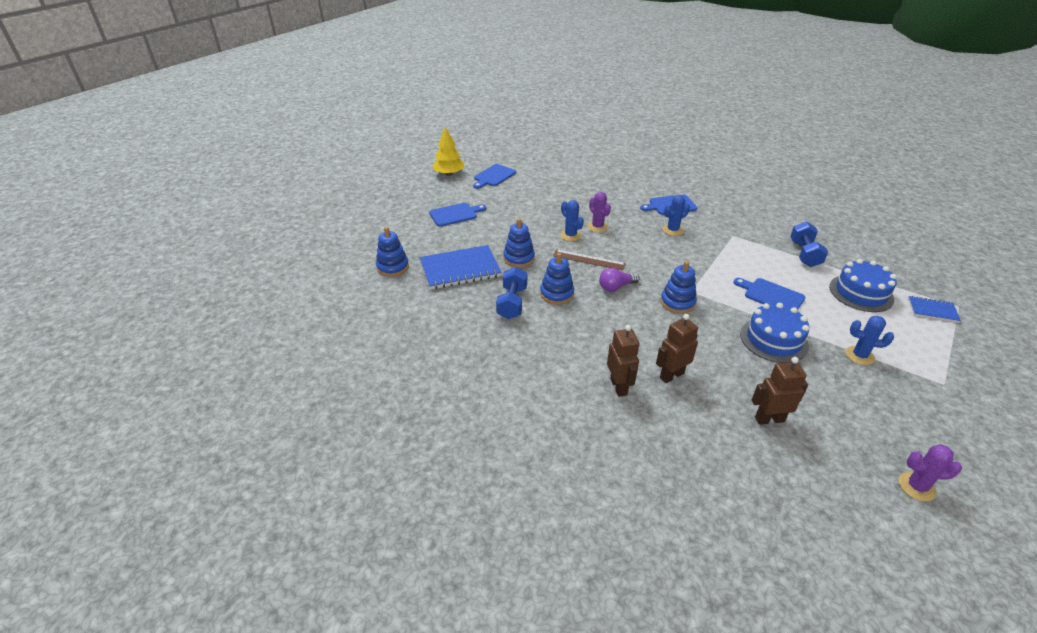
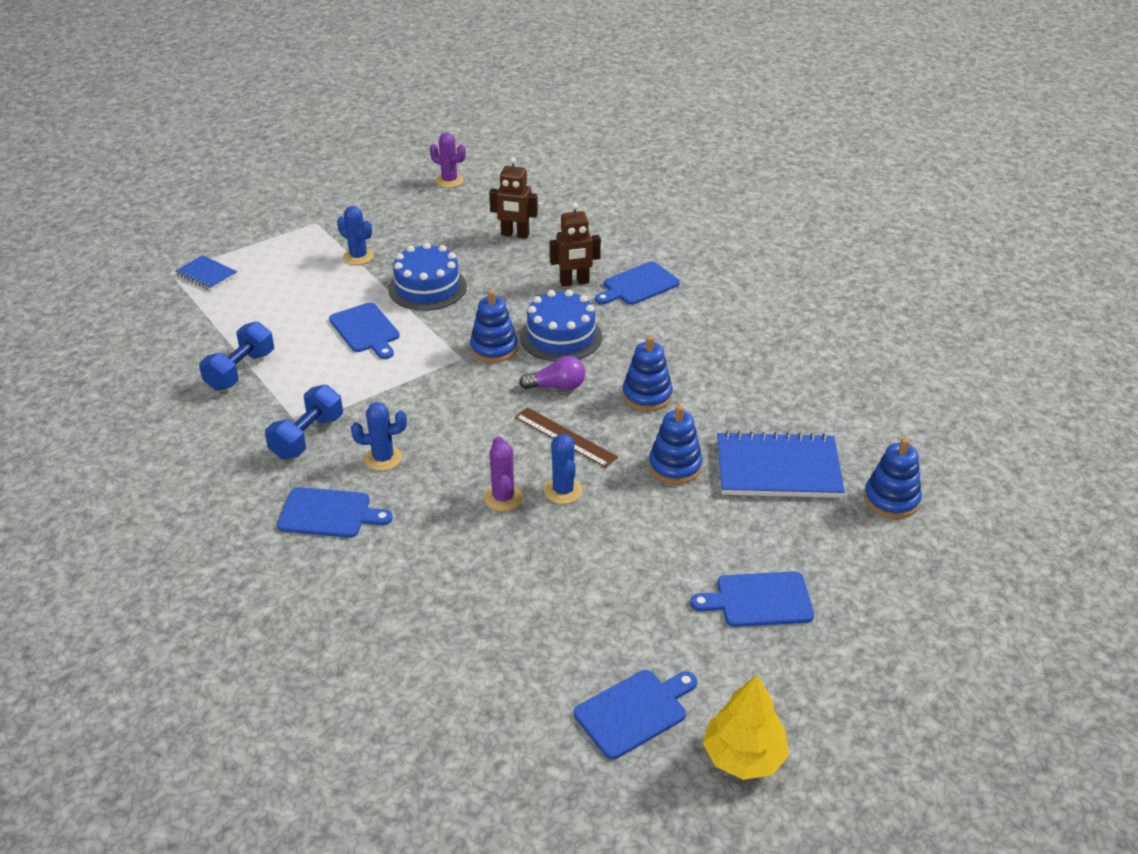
camera: 160 degrees left, 0 degrees up
(512, 303) = (716, 397): blue dumbbell -> blue dumbbell (307, 437)
(619, 386) = (638, 285): brown robot -> blue cutting board
(861, 293) = (253, 308): blue cake -> blue cake (561, 336)

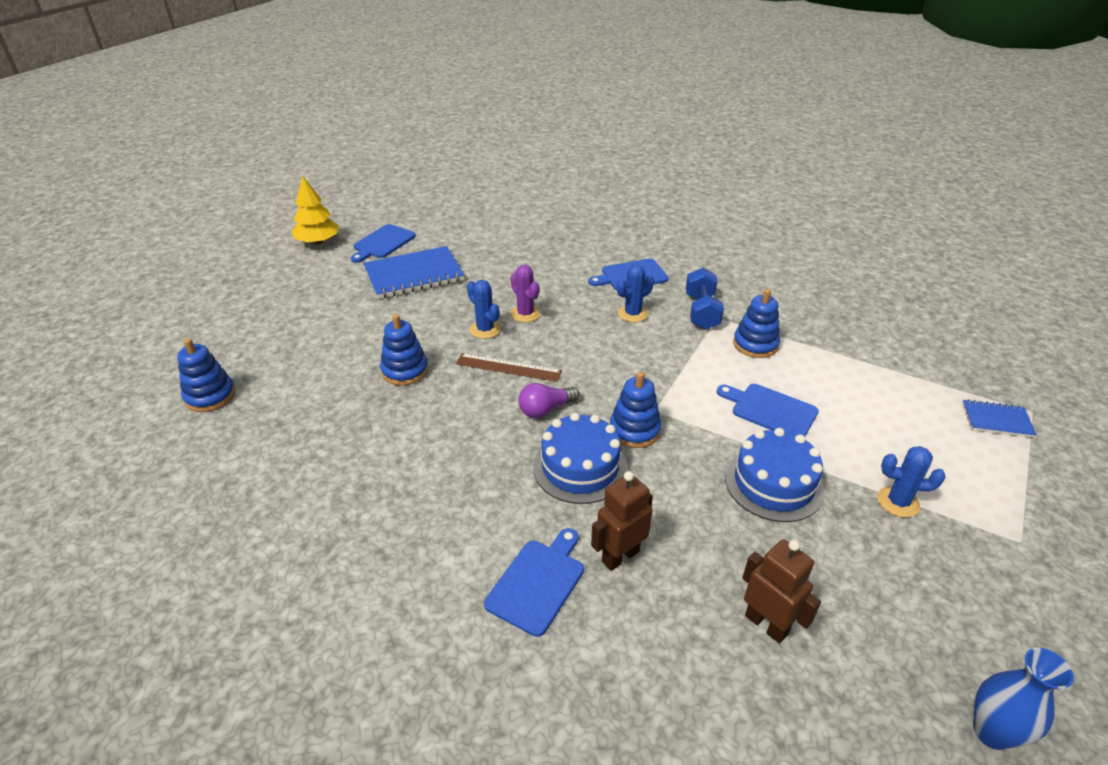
camera: 155 degrees right, 0 degrees up
(241, 371) = (816, 341): blue dumbbell -> none
(449, 181) = (992, 732): purple cactus -> blue vase
(515, 235) = (766, 624): brown robot -> brown robot turned 60 degrees clockwise
(647, 395) = (456, 427): blue stacking toy -> blue stacking toy (755, 344)
(759, 600) = (318, 305): blue cutting board -> none
(778, 468) = (314, 394): blue notebook -> blue notebook (414, 275)

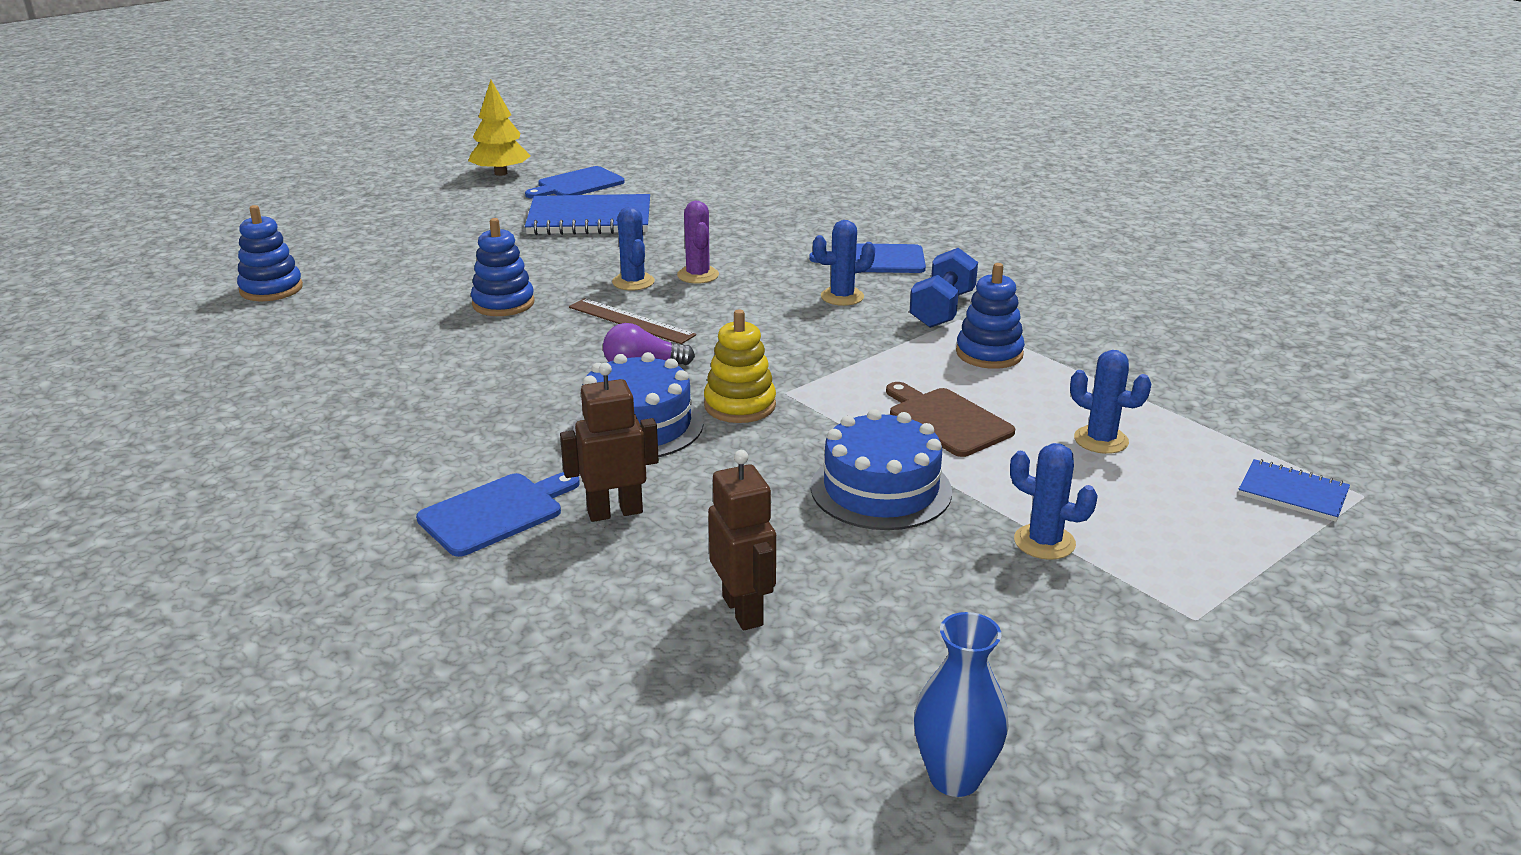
camera: 20 degrees right, 10 degrees down
(634, 430) = (740, 405): blue stacking toy -> yellow stacking toy
(770, 410) = (946, 420): blue cutting board -> brown cutting board
(868, 404) = (1101, 440): none -> blue cactus

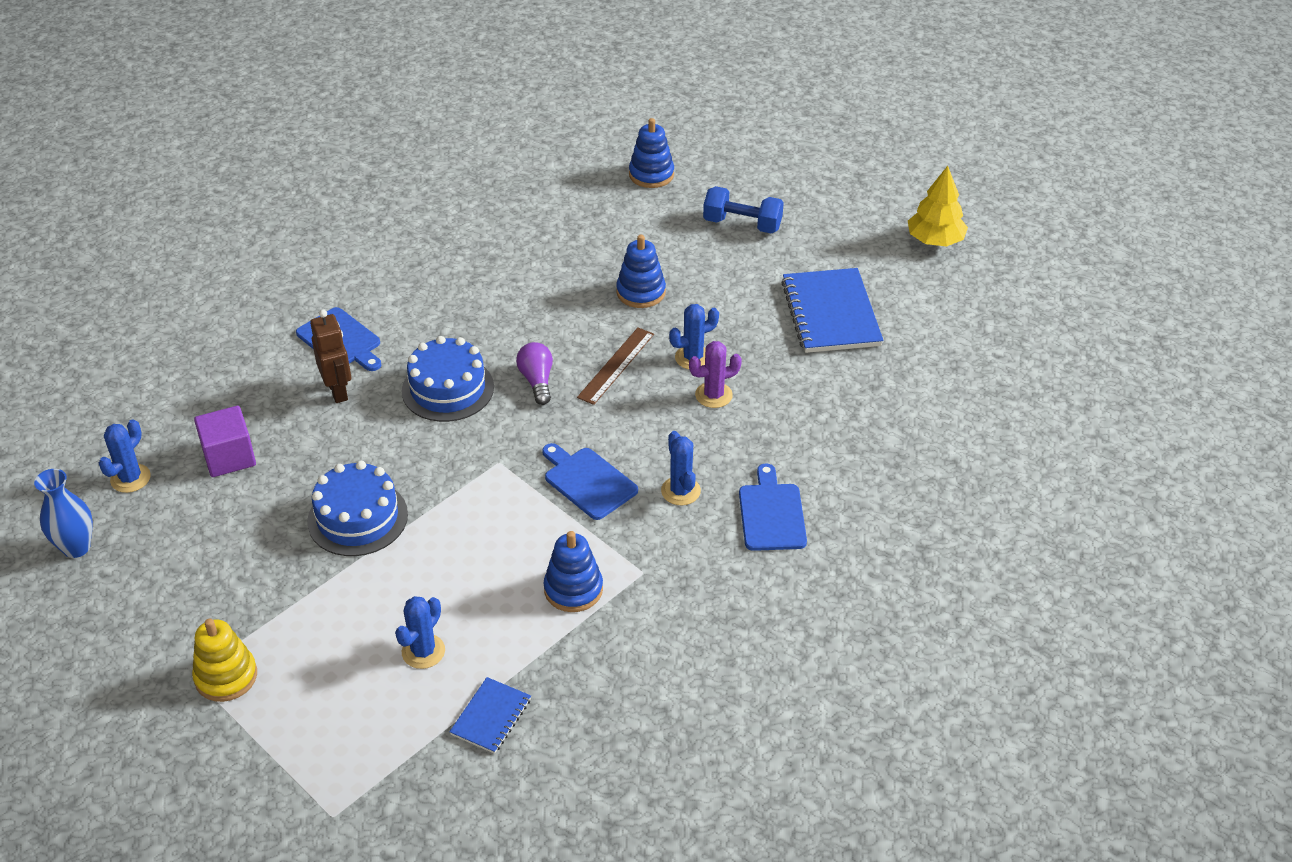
camera: 85 degrees right, 15 degrees up
(577, 184) = (920, 293): blue cutting board -> blue cutting board (588, 481)
(740, 405) = (477, 438): yellow stacking toy -> yellow stacking toy (226, 676)
(743, 611) = (229, 457): brown robot -> purple cube
(942, 309) = (662, 560): blue dumbbell -> blue dumbbell (742, 224)
(946, 420) = (455, 557): brown cutting board -> none
(1044, 542) = (285, 603): blue cactus -> blue cactus (130, 478)
(1292, 493) = (338, 766): blue notebook -> blue notebook (491, 717)

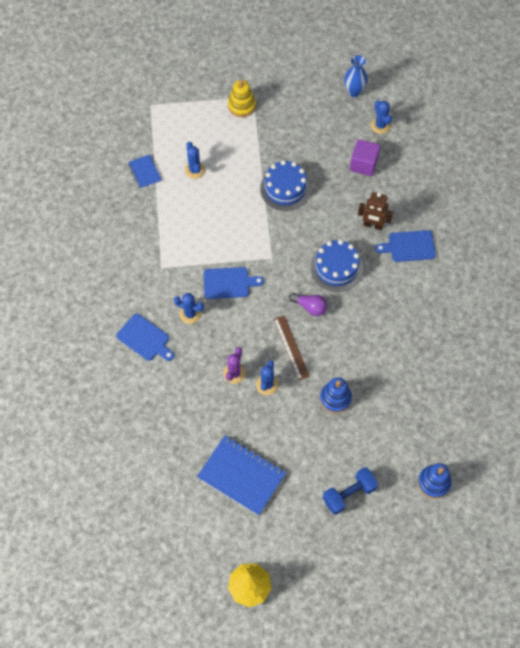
camera: 130 degrees right, 20 degrees up
(573, 589) = (176, 237): blue stacking toy -> none

